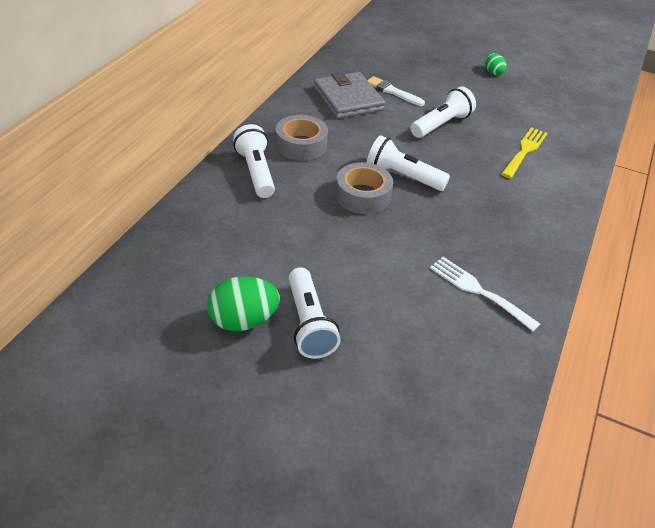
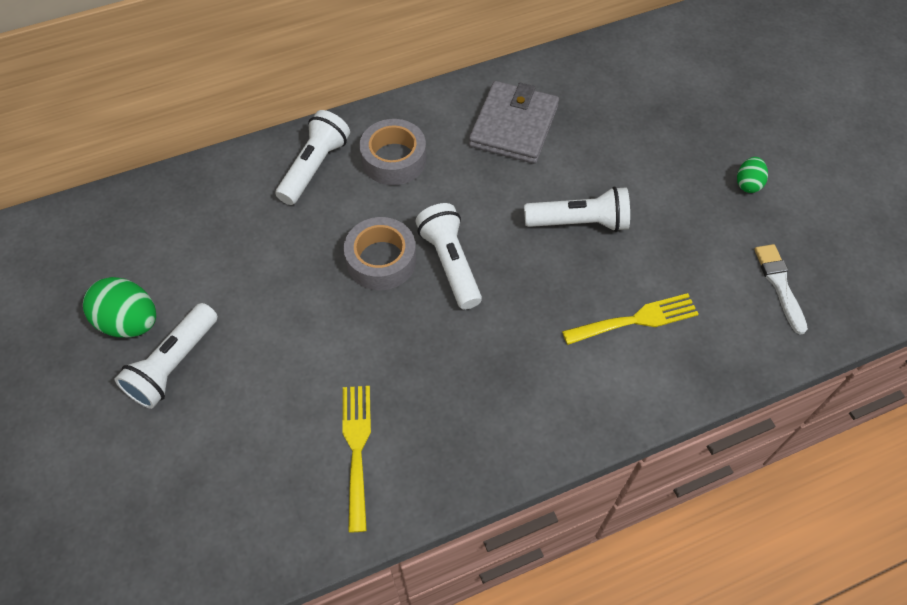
camera: 45 degrees right, 15 degrees up
(392, 91) = (578, 143): white brush -> white brush (779, 285)
(478, 291) = (357, 448): white fork -> yellow fork

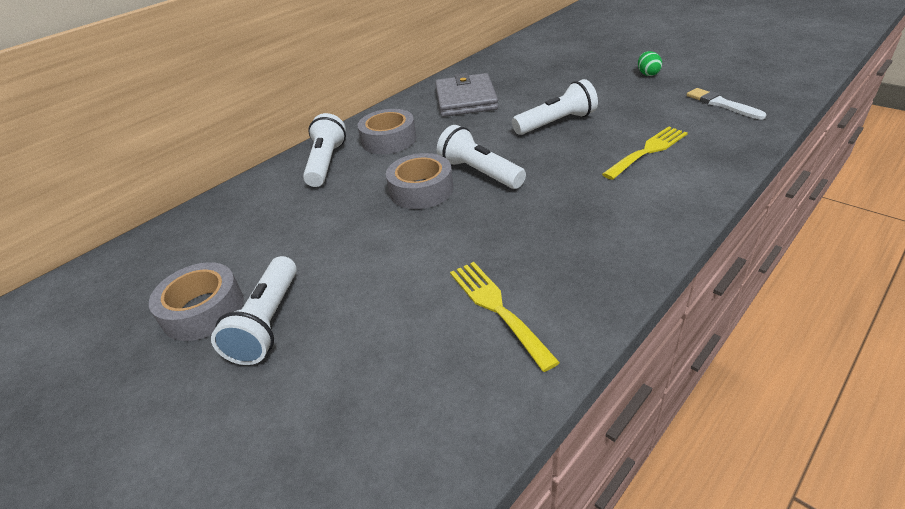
camera: 20 degrees left, 20 degrees down
(130, 322) = (203, 310): green egg -> grey tape

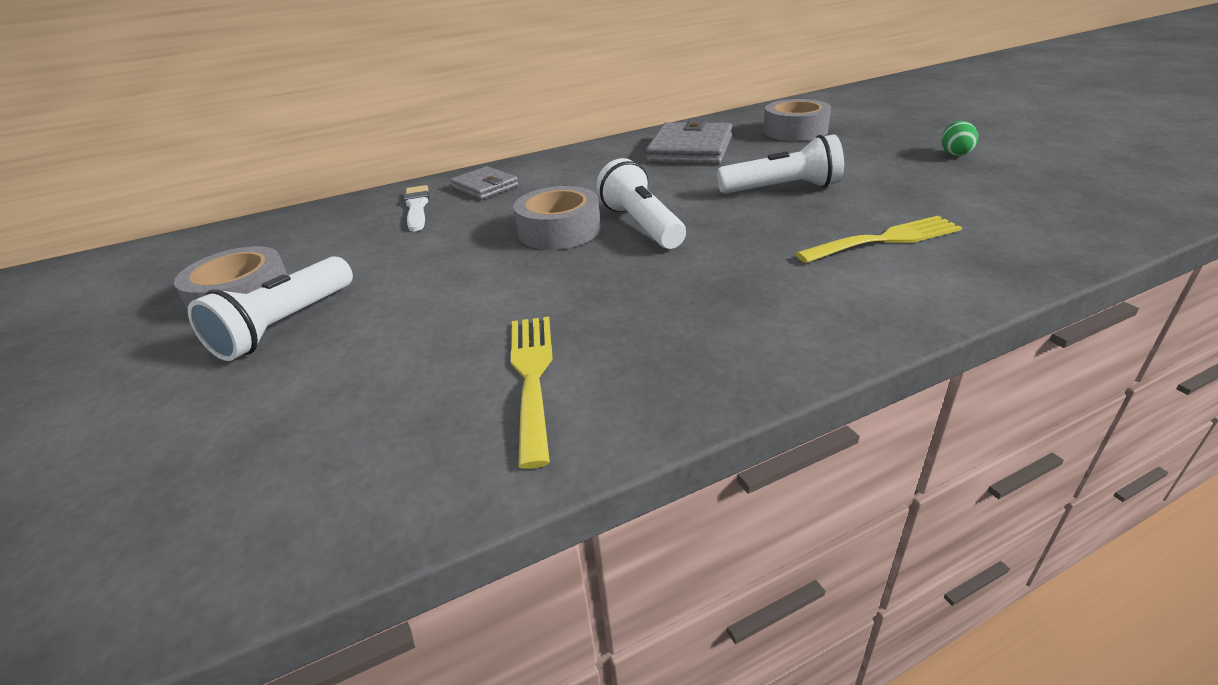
camera: 20 degrees right, 5 degrees down
(326, 163) = (485, 187): white flashlight -> grey wallet
(389, 140) = (569, 176): grey tape -> grey tape (795, 131)
(721, 104) = (1045, 203): white brush -> white brush (417, 207)

